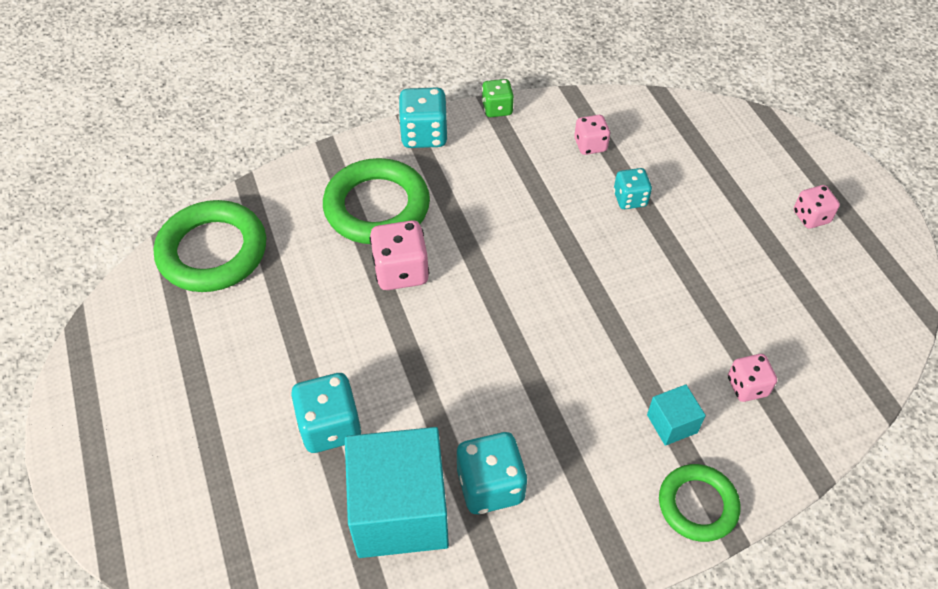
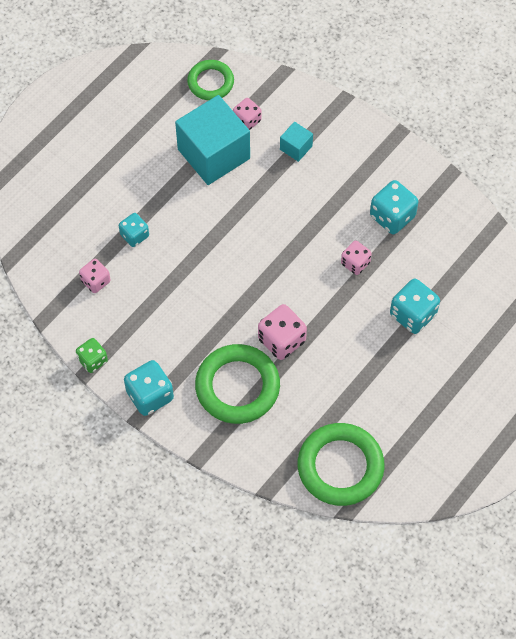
camera: 120 degrees left, 10 degrees up
(400, 510) = (435, 251): turquoise cube -> turquoise cube (213, 154)
(697, 505) = (337, 118): green ring -> green ring (210, 82)
(811, 217) = (88, 128): pink dice -> pink dice (355, 263)

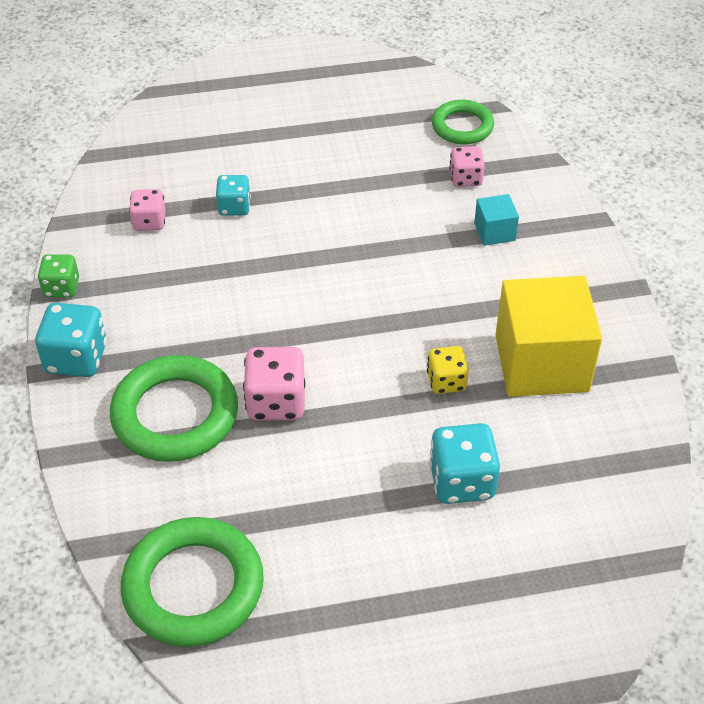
camera: 40 degrees right, 15 degrees down
(213, 154) = (397, 186): turquoise cube -> none
(355, 263) = (446, 381): pink dice -> yellow dice
(392, 216) = (541, 363): turquoise dice -> yellow cube

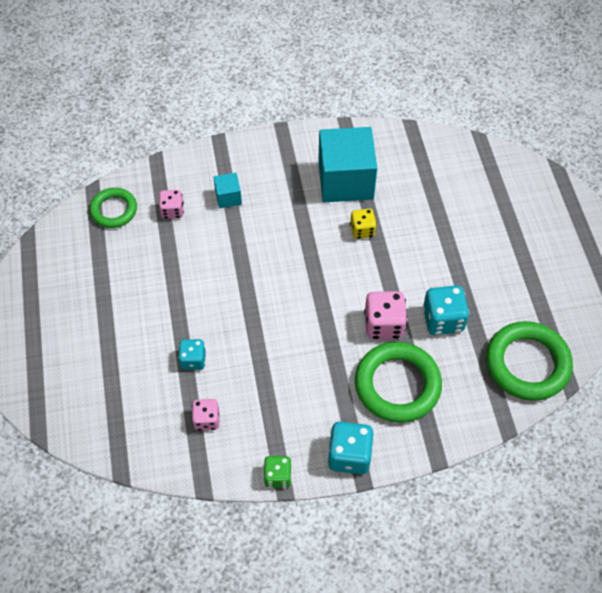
camera: 90 degrees left, 10 degrees up
(462, 481) = (438, 226): turquoise dice -> turquoise dice (443, 320)
(541, 363) = (345, 180): yellow cube -> turquoise cube

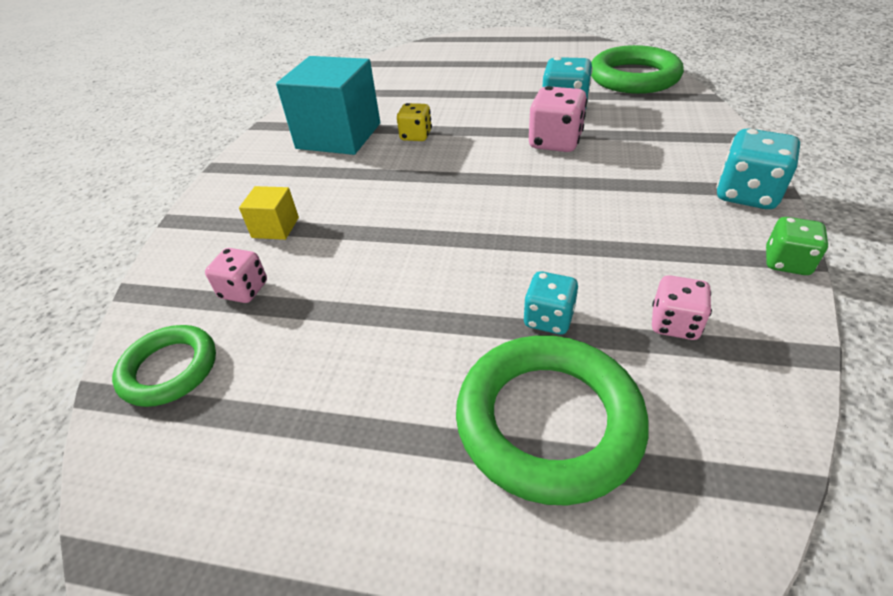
camera: 65 degrees left, 15 degrees down
(228, 197) = (275, 227): turquoise cube -> yellow cube
(397, 385) = (643, 146): green ring -> green ring (548, 421)

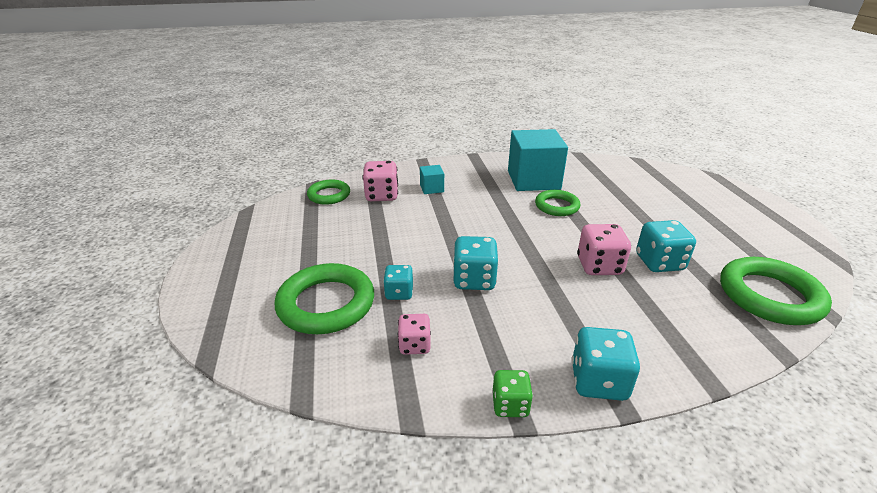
camera: 65 degrees right, 10 degrees down
(244, 290) = (382, 195): pink dice -> pink dice, size x1.58
(275, 227) = (432, 188): yellow cube -> turquoise cube
(416, 136) = (557, 206): yellow dice -> green ring
(545, 237) = (474, 280): none -> turquoise dice

